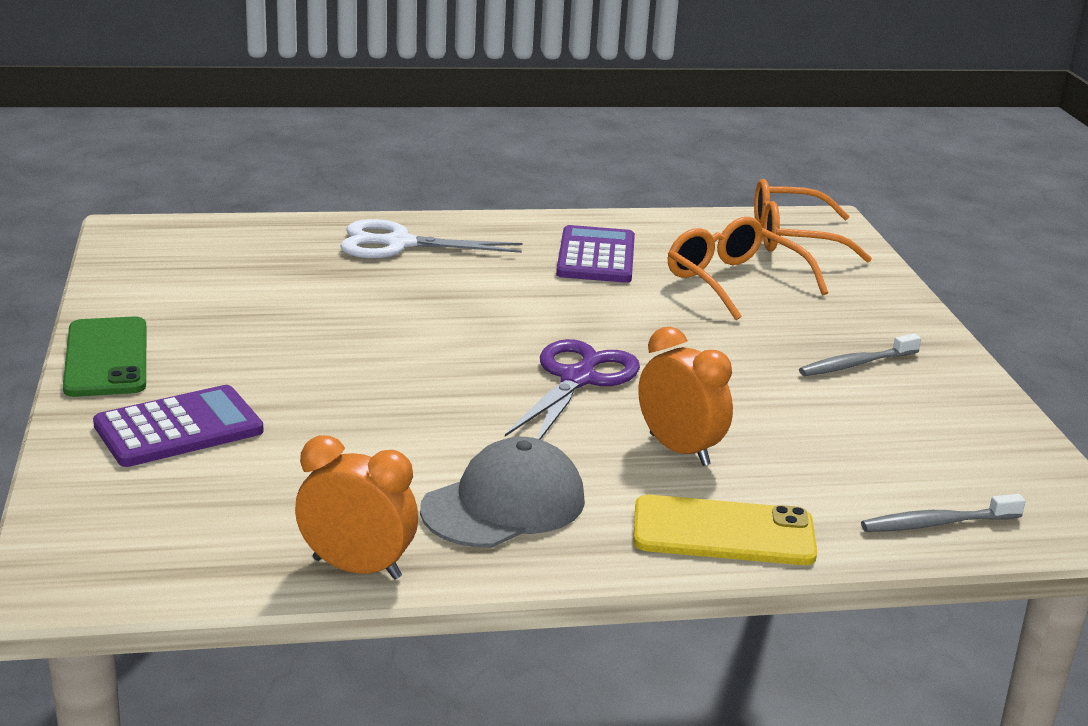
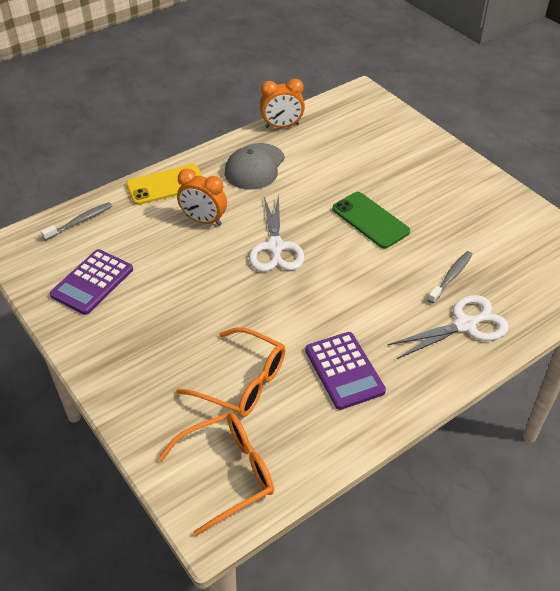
camera: 155 degrees right, 20 degrees up
(106, 358) = (479, 175): green phone -> green phone (370, 220)
(178, 428) = (404, 154): purple calculator -> purple calculator (92, 282)
(578, 379) = (275, 247): purple scissors -> white scissors
(856, 364) = (139, 323): grey toothbrush -> grey toothbrush (451, 277)

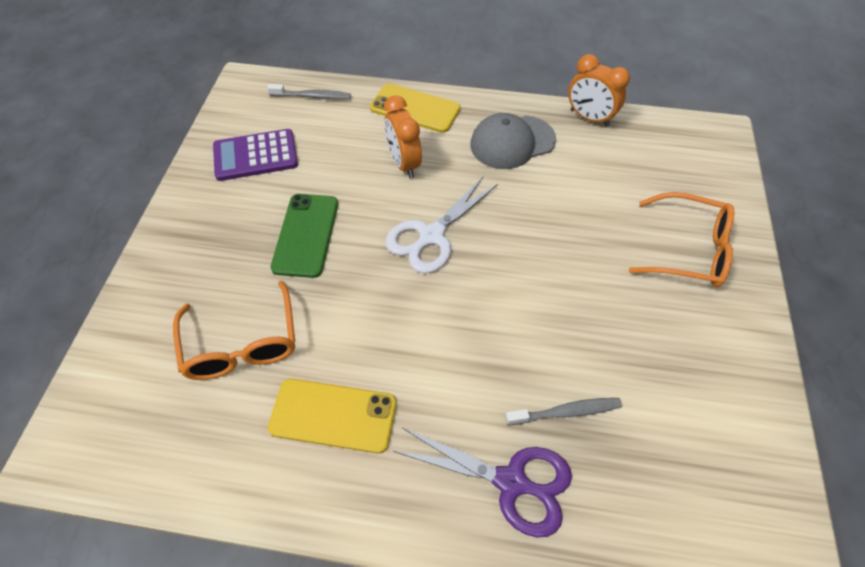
camera: 45 degrees right, 10 degrees up
(226, 474) = (124, 418): orange glasses -> orange glasses (687, 249)
(344, 370) = (333, 415): purple calculator -> yellow phone
(370, 220) = (557, 278): green phone -> green phone (306, 235)
(465, 325) = (511, 482): white scissors -> purple scissors

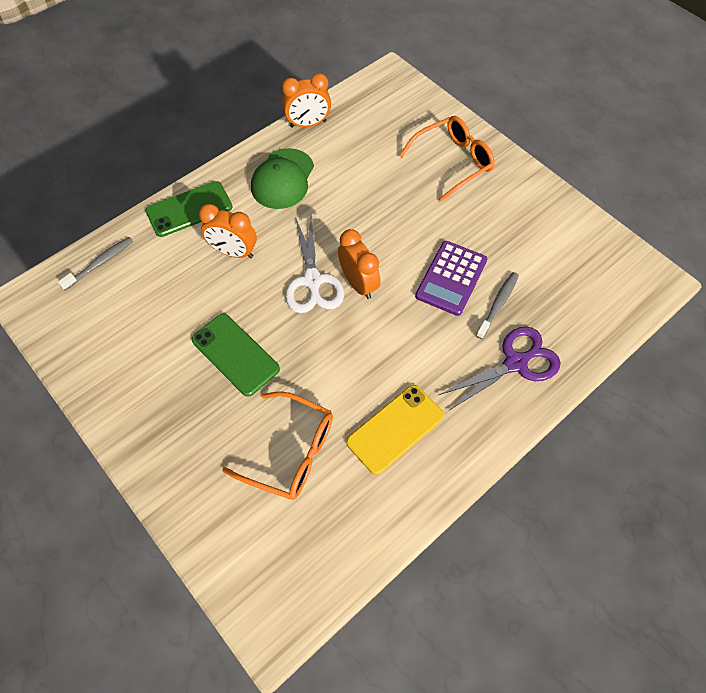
camera: 50 degrees left, 5 degrees up
(255, 156) = (121, 340): purple calculator -> purple calculator (451, 278)
(415, 108) = (189, 209): yellow phone -> green phone
(464, 272) = (358, 283): none -> orange clock
(512, 142) = (283, 179): grey cap -> green cap

